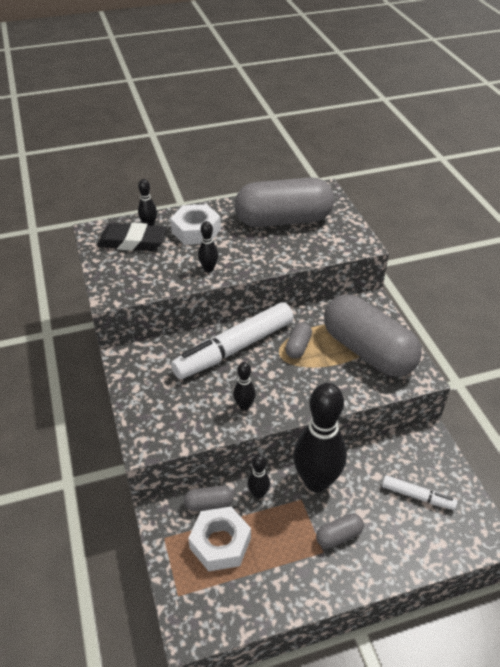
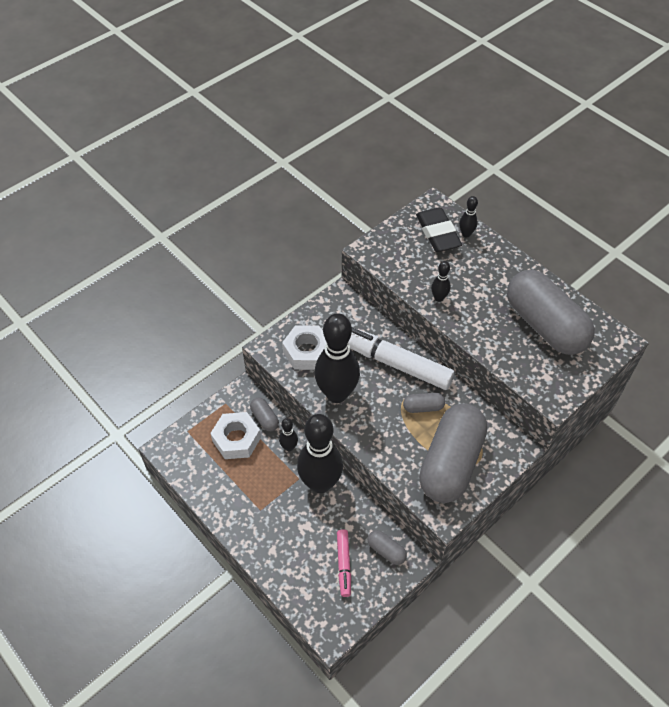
camera: 65 degrees right, 10 degrees up
(196, 231) = (482, 268): white nut -> white nut (307, 352)
(244, 406) = (337, 394): black bowling pin -> black bowling pin, size x2.30
(339, 536) = (278, 516): grey capsule -> grey capsule (386, 551)
(417, 496) = (343, 564): white marker -> pink marker

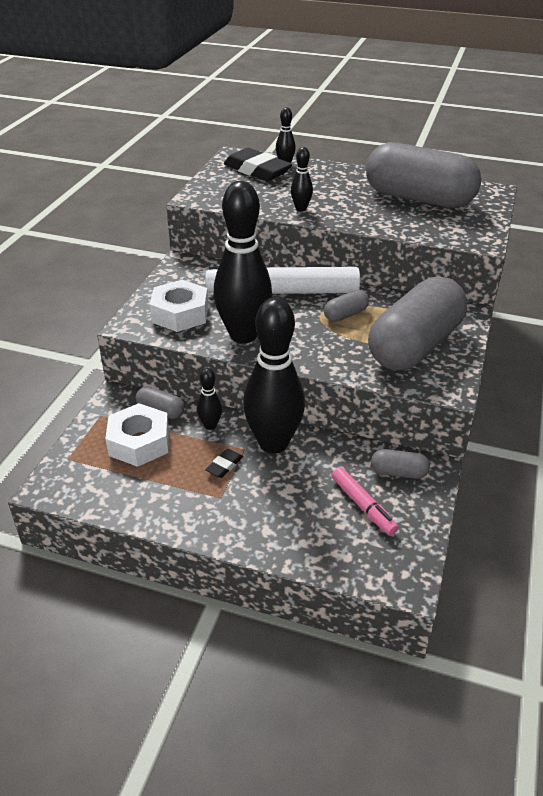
camera: 30 degrees left, 15 degrees down
(277, 486) = (224, 466): none -> black eraser
(451, 463) = (415, 346): grey capsule -> grey capsule turned 45 degrees clockwise

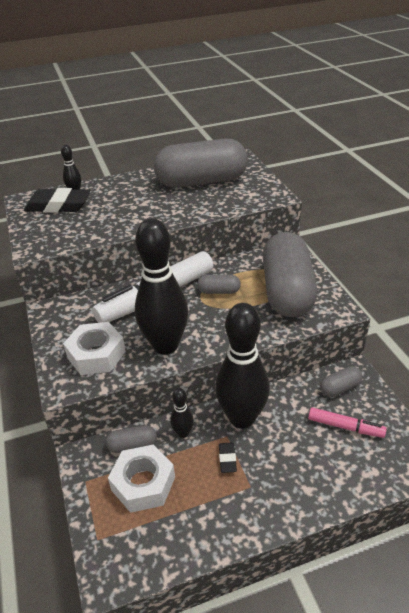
camera: 35 degrees left, 0 degrees up
(301, 208) = (129, 223): black bowling pin -> none
(345, 315) = (219, 291): grey capsule -> grey capsule turned 75 degrees clockwise

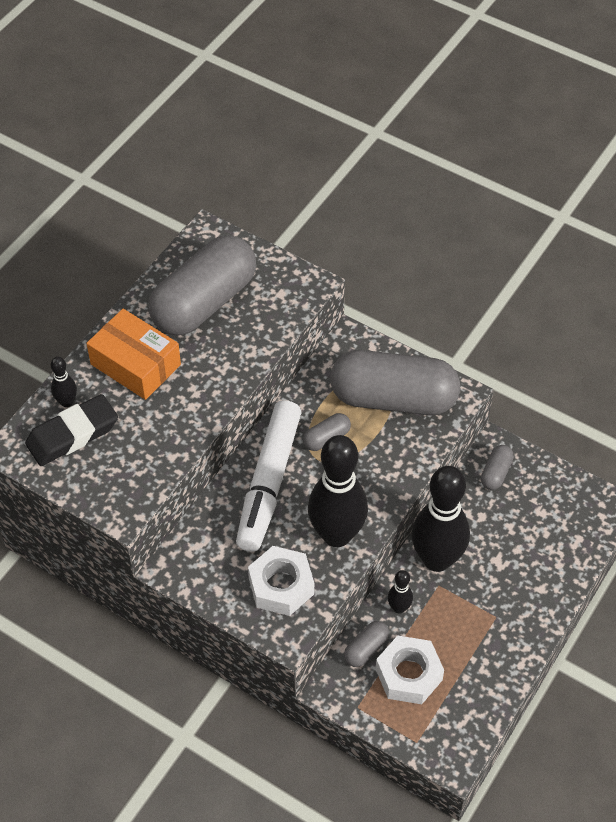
camera: 40 degrees left, 15 degrees up
(130, 192) = (135, 364): none -> orange box
(227, 459) = (458, 606): black eraser -> none
(287, 291) = (393, 398): grey capsule -> grey capsule turned 45 degrees counterclockwise
(345, 427) = (528, 511): pink marker -> none

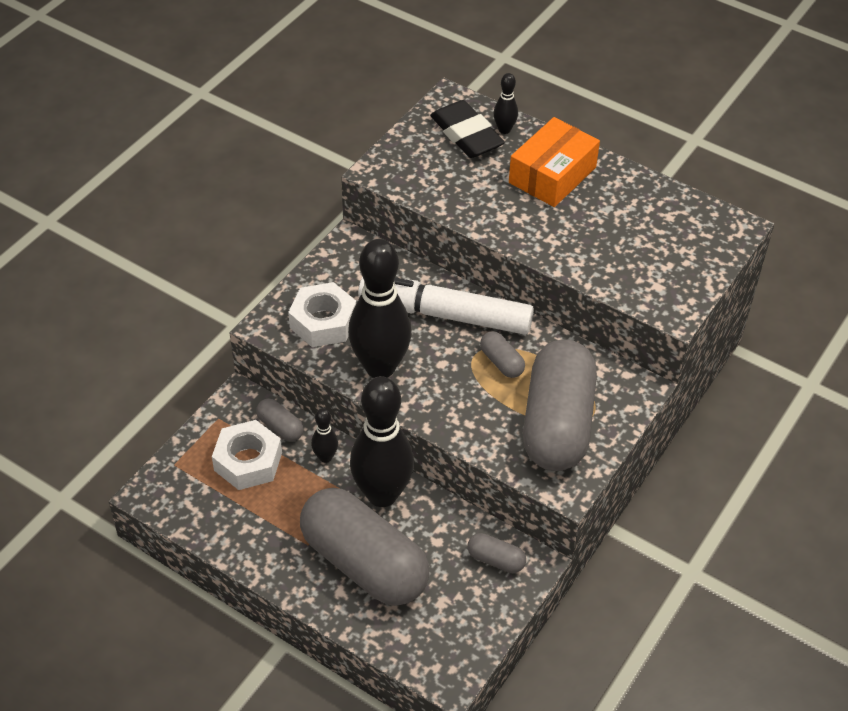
camera: 90 degrees right, 5 degrees down
(204, 302) = (638, 224): grey capsule -> grey capsule (364, 563)

